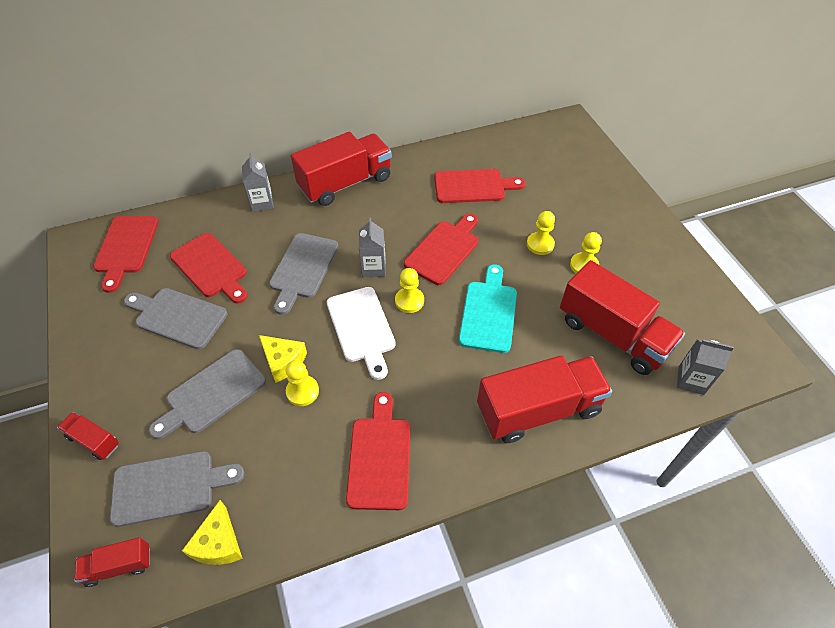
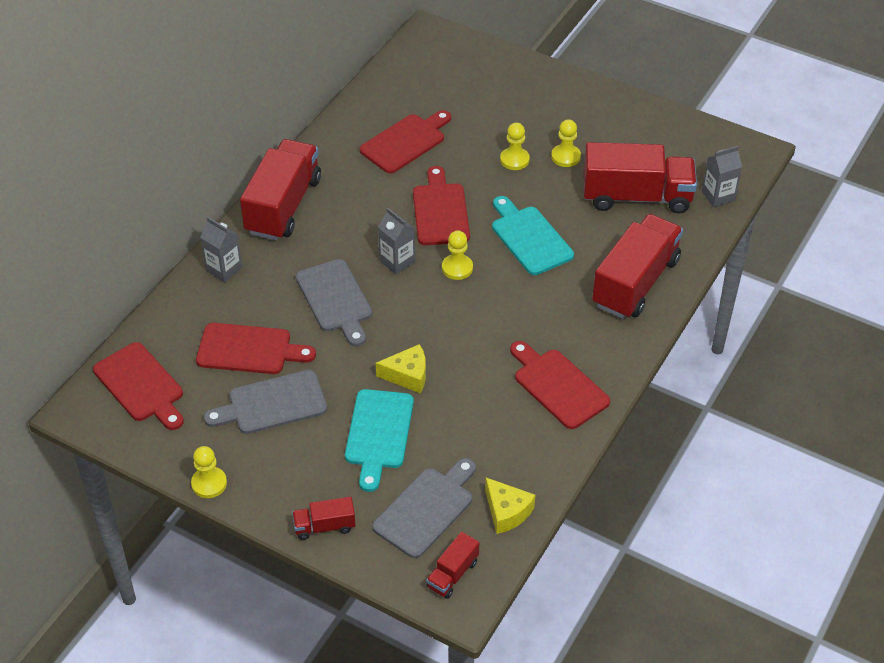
camera: 40 degrees left, 5 degrees down
(212, 393) = (378, 434): grey cutting board -> turquoise cutting board
(302, 391) = (449, 384): yellow pawn -> yellow pawn (209, 483)
(361, 328) = (442, 312): white cutting board -> none

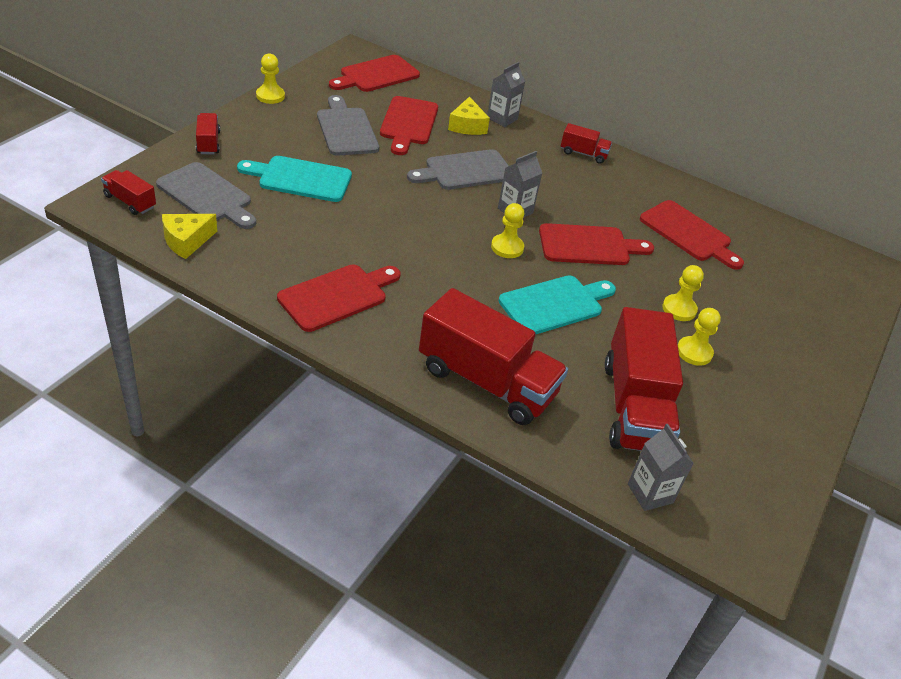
camera: 85 degrees right, 5 degrees down
(283, 206) = (583, 154): red truck -> red truck, size x0.46
(407, 375) = (367, 202): yellow cheese -> yellow cheese (467, 126)

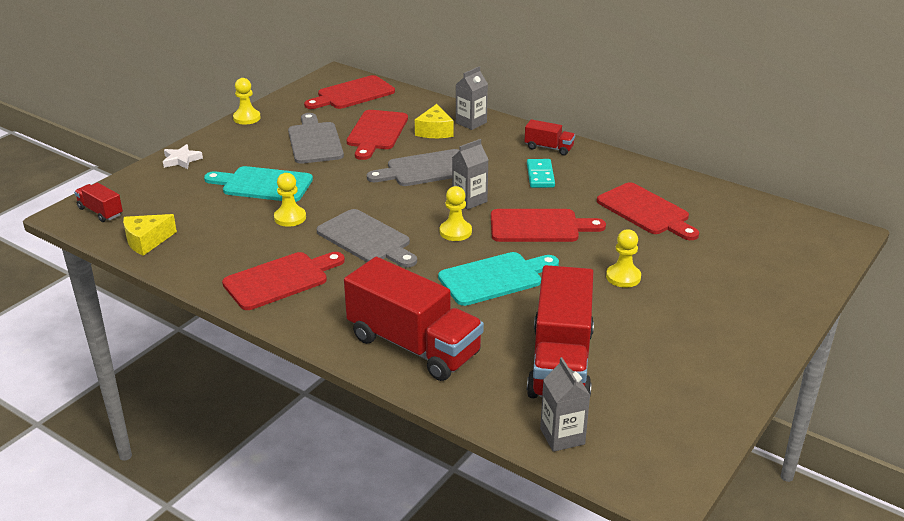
camera: 10 degrees right, 10 degrees down
(207, 195) = (172, 203): grey cutting board -> grey cutting board (366, 239)
(208, 143) = (181, 160): red truck -> white star
(580, 186) = (540, 175): none -> turquoise domino
(694, 352) = (632, 314): yellow pawn -> yellow pawn (290, 218)

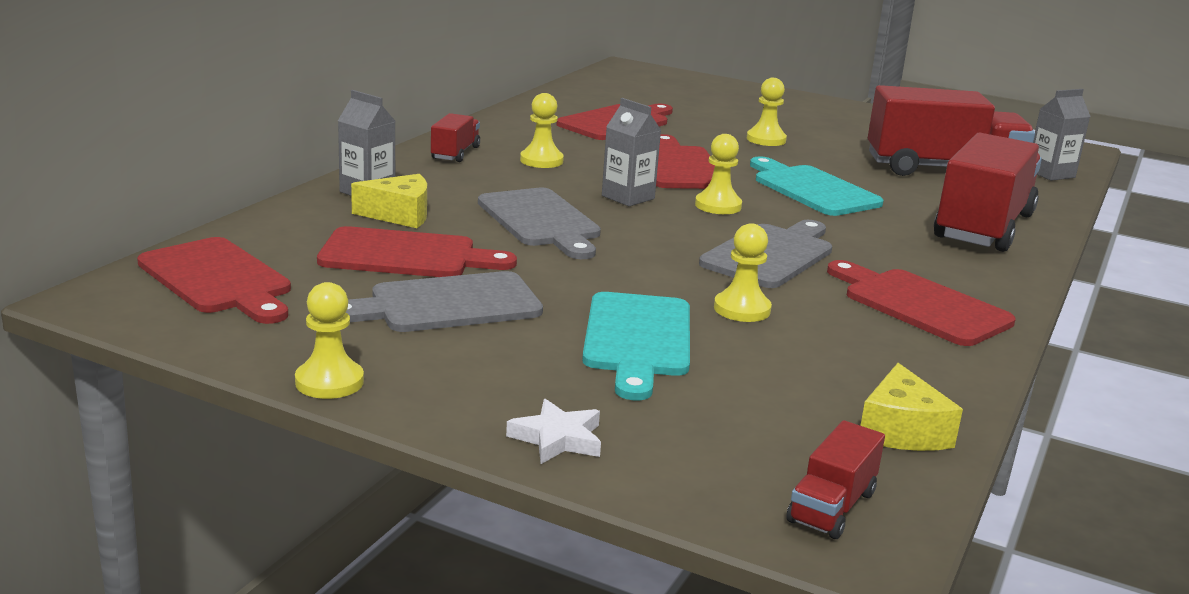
camera: 100 degrees left, 10 degrees down
(147, 241) = (901, 430): yellow cheese -> yellow cheese turned 45 degrees clockwise
(540, 175) = (541, 161): turquoise domino -> yellow pawn

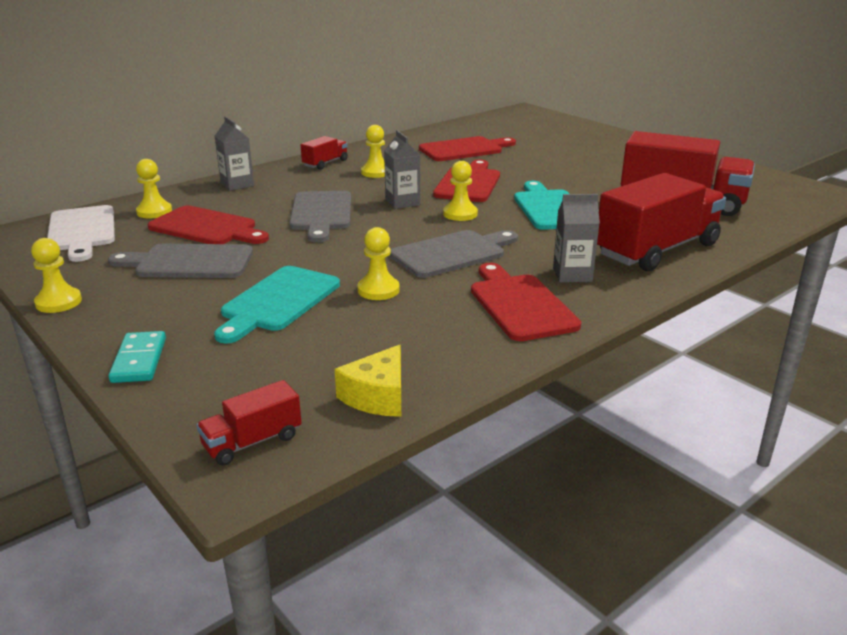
camera: 25 degrees right, 5 degrees up
(218, 279) = (81, 231): red cutting board -> white cutting board
(399, 215) = (237, 201): yellow cheese -> none
(557, 438) = (139, 360): white star -> turquoise domino
(766, 140) = (562, 168): yellow pawn -> yellow pawn (154, 212)
(1050, 174) = (778, 213): grey carton -> grey carton (572, 275)

